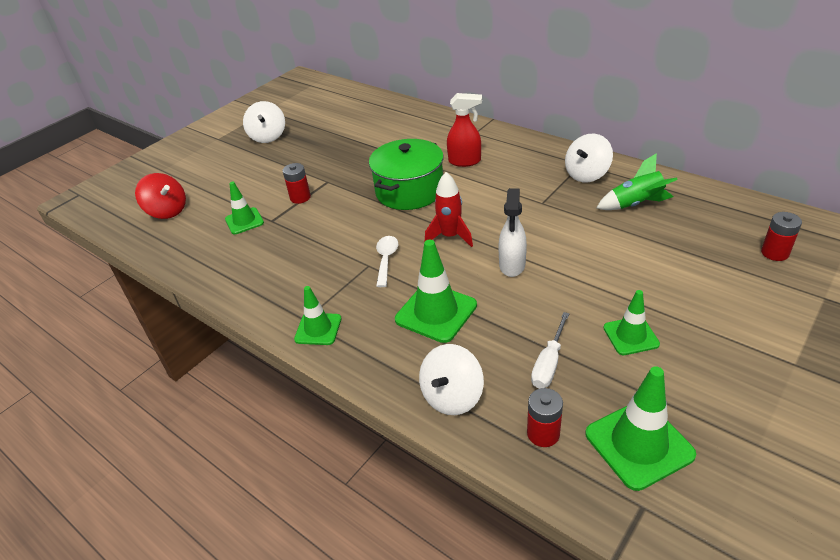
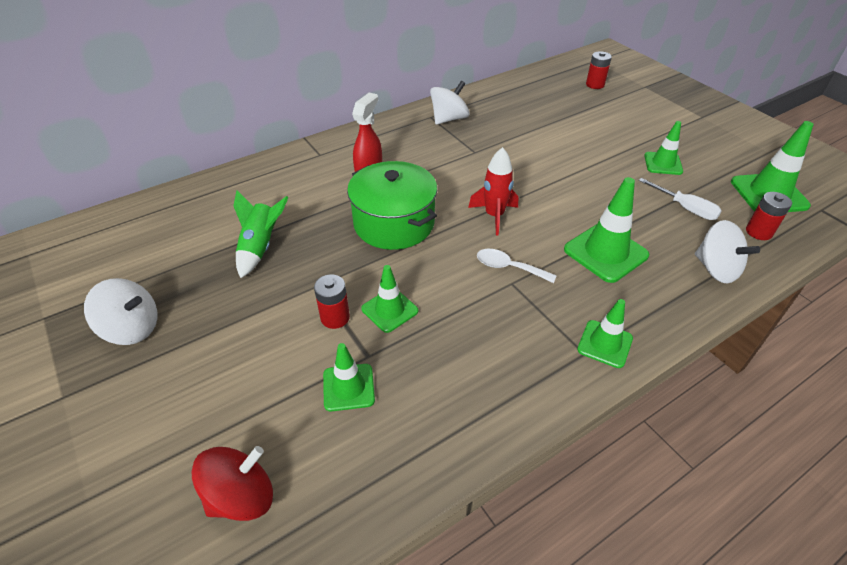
camera: 75 degrees left, 5 degrees up
(315, 216) = (389, 310): none -> green traffic cone
(512, 265) = (557, 192): white spray bottle -> none
(586, 174) = (449, 119): white spinning top -> white spinning top turned 105 degrees counterclockwise
(636, 204) = (507, 112): green rocket -> green rocket (260, 247)

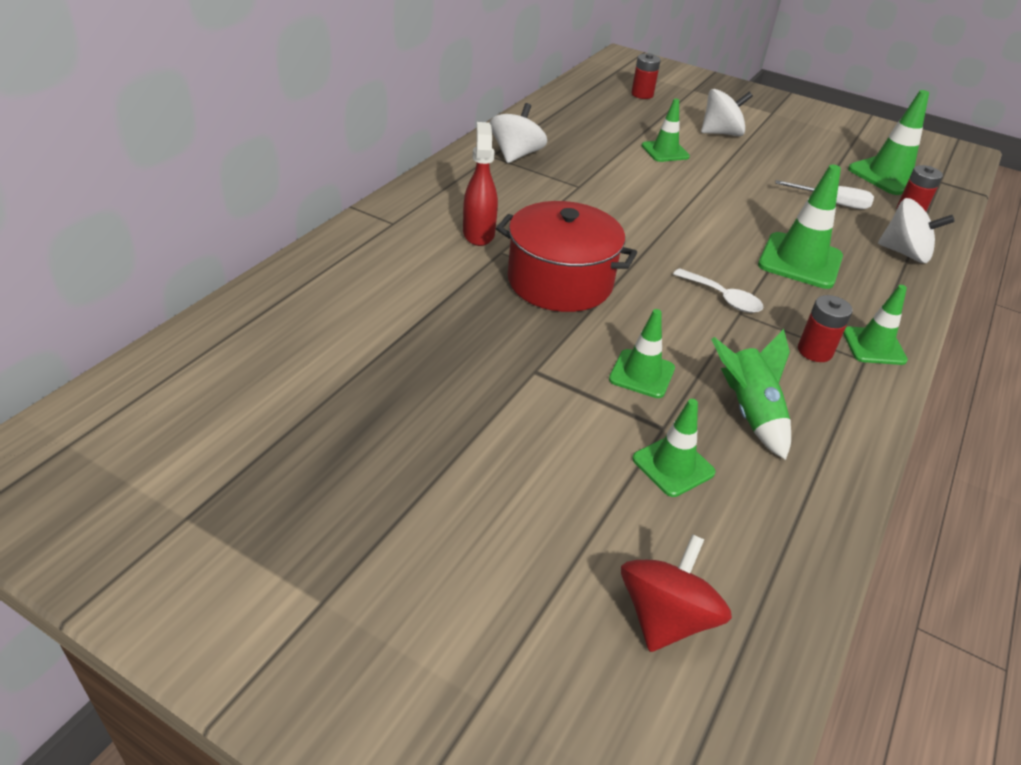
camera: 30 degrees left, 5 degrees down
(132, 328) = (339, 488): white spinning top -> white spinning top (721, 133)
(260, 247) = (421, 347): green rocket -> green rocket (749, 413)
(335, 317) = (589, 399): red battery -> red battery (814, 351)
(394, 223) = (560, 282): green pot -> red pot
(494, 216) = (661, 249): red rocket -> none
(508, 267) = (723, 298): white spoon -> white spoon turned 135 degrees counterclockwise
(663, 163) = (776, 164): green traffic cone -> green traffic cone (665, 151)

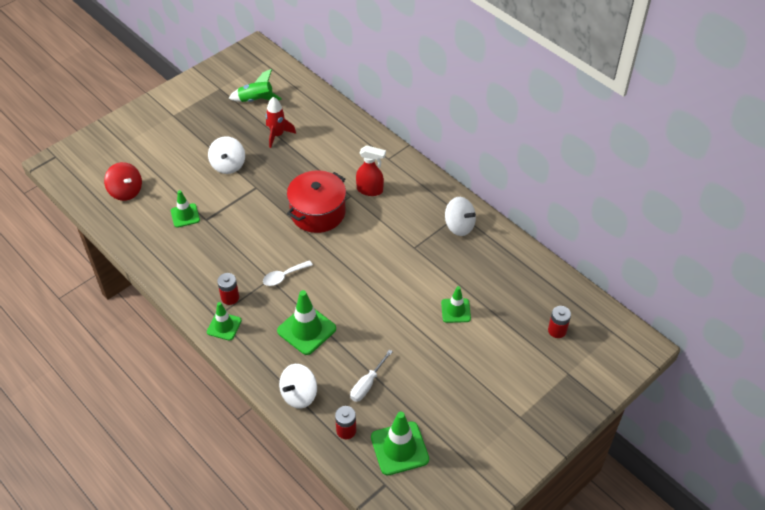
camera: 110 degrees right, 10 degrees up
(362, 367) = (277, 135): none -> red rocket
(641, 374) = (240, 223): green traffic cone -> none
(721, 133) = (482, 359): white spinning top -> white spinning top (228, 165)
(749, 413) = (201, 252): green rocket -> green rocket (256, 100)

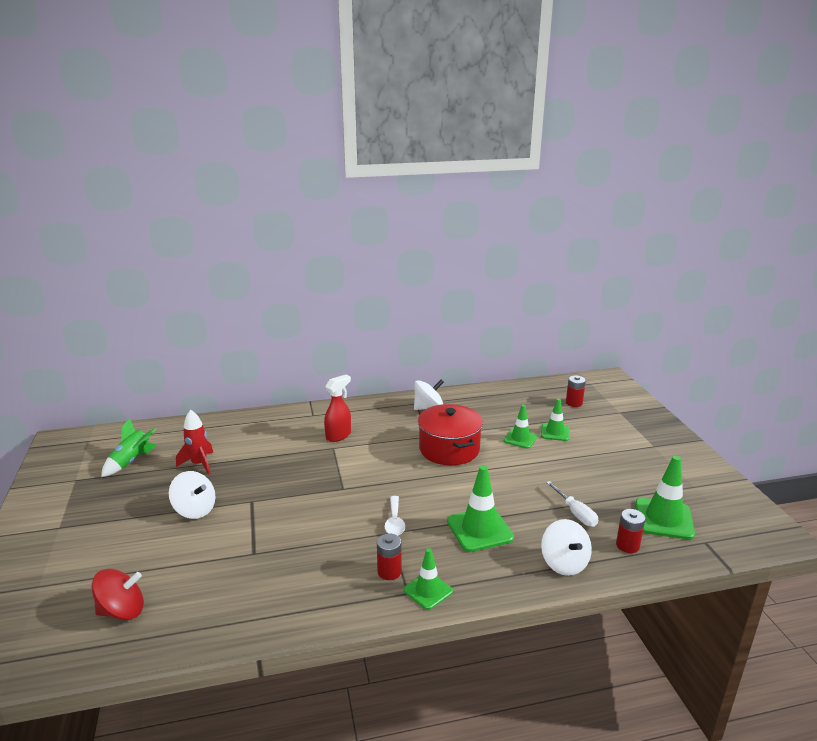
camera: 60 degrees left, 25 degrees down
(185, 215) = (228, 568): green traffic cone -> green traffic cone (555, 432)
(318, 212) = (332, 473): red pot -> red pot (449, 449)

